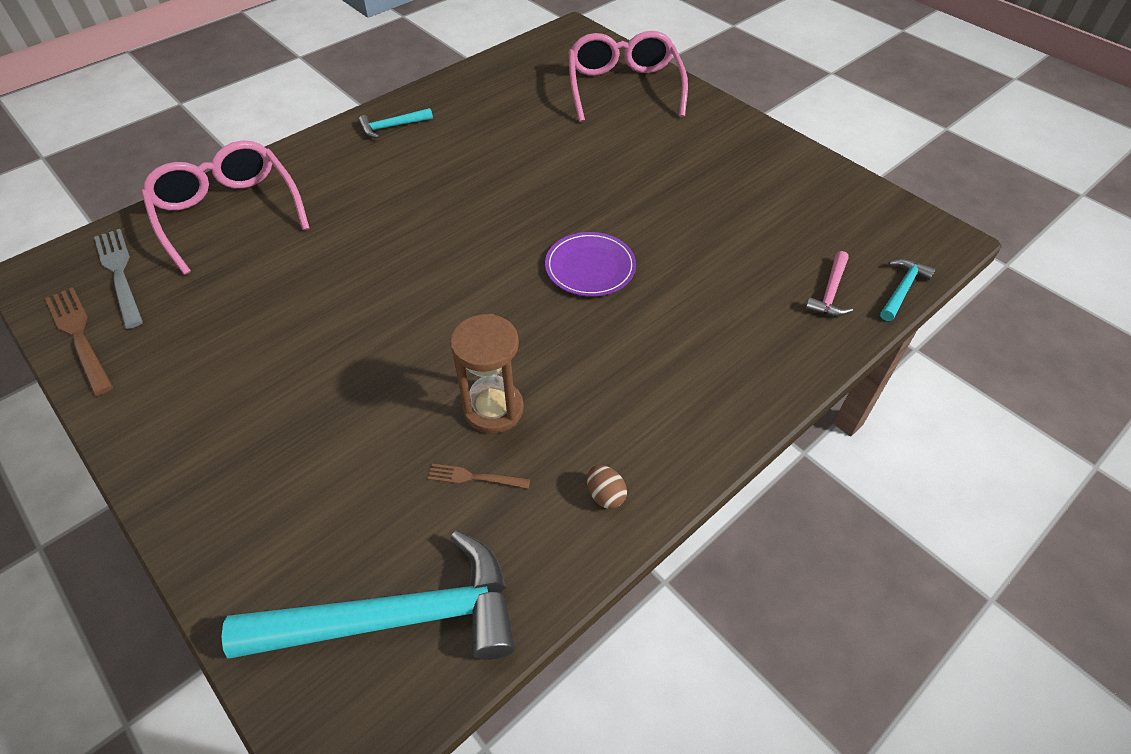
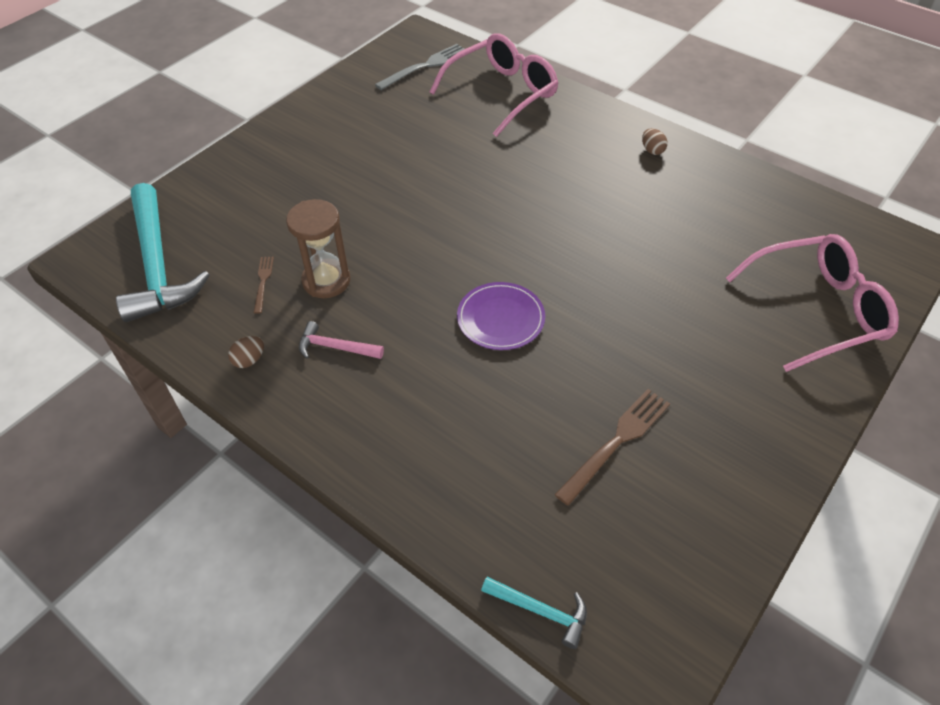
camera: 80 degrees right, 0 degrees up
(79, 336) = (366, 70): brown fork -> brown fork (616, 442)
(392, 126) = (652, 150): turquoise hammer -> brown egg
(830, 292) = (516, 530): pink hammer -> pink hammer (336, 347)

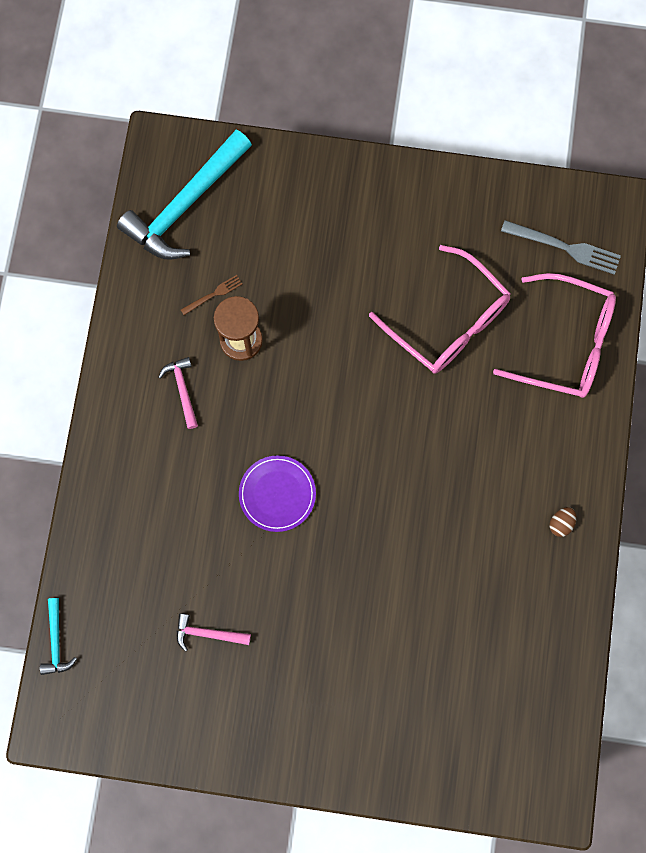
camera: 60 degrees right, 25 degrees up
(249, 360) = (138, 337): brown egg -> none
(616, 442) = (208, 634): brown fork -> pink hammer
(816, 310) = (426, 739): pink glasses -> pink glasses (448, 321)

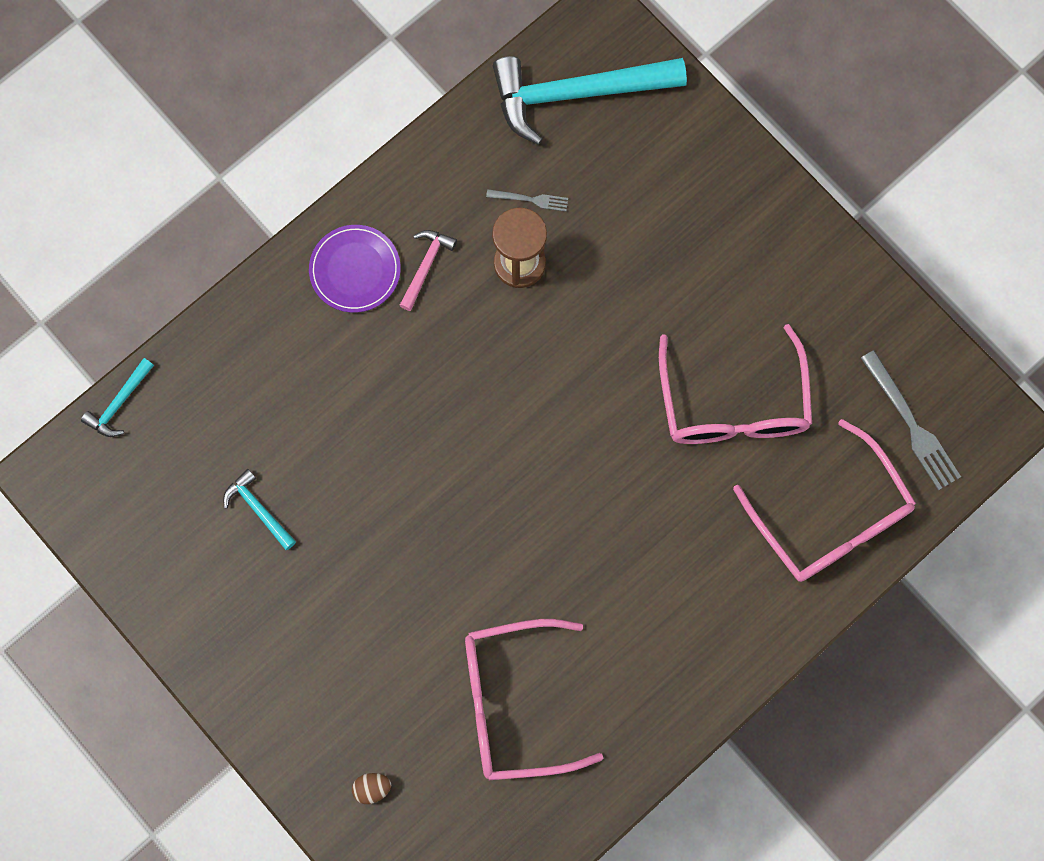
camera: 40 degrees right, 0 degrees up
(208, 634) = (258, 509): pink hammer -> turquoise hammer
(213, 294) = (530, 200): brown fork -> grey fork
(277, 494) = (430, 434): purple plate -> purple plate (355, 270)
(474, 618) = (515, 702): none -> pink glasses
(561, 523) = (674, 684): brown egg -> brown egg (372, 788)

